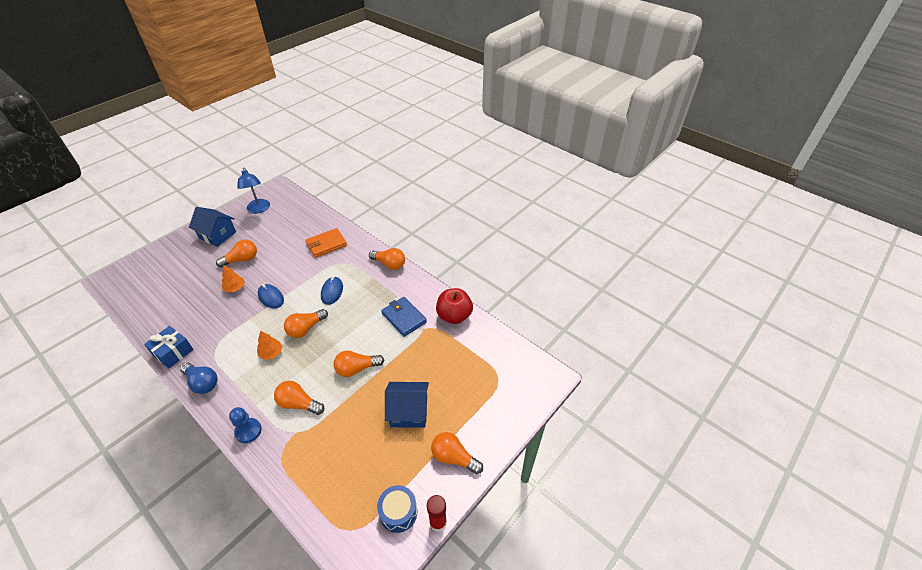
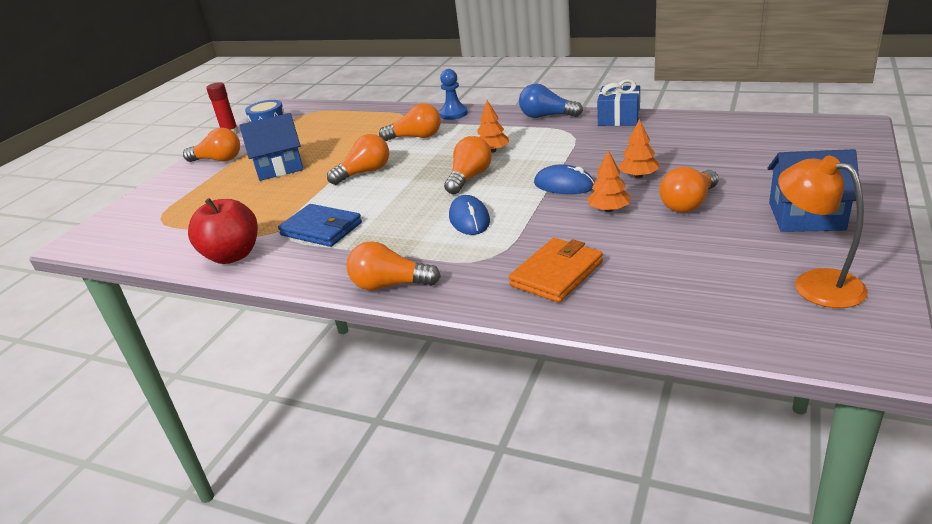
camera: 165 degrees right, 15 degrees down
(259, 209) = (815, 283): blue lamp -> orange lamp
(273, 270) = (609, 209): none -> orange tree

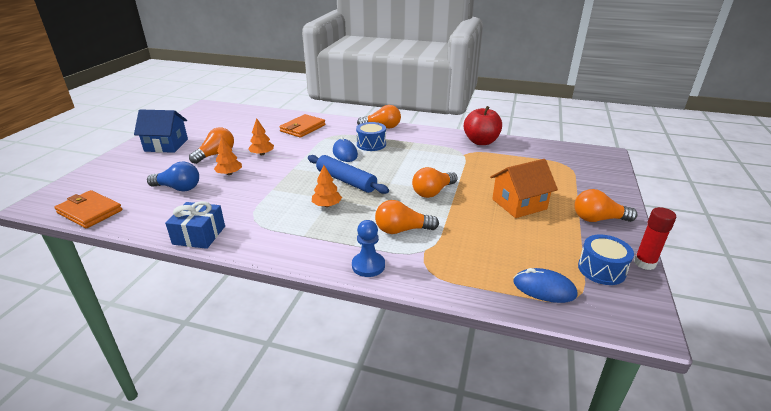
camera: 170 degrees right, 0 degrees up
(279, 167) = (519, 204): blue house -> orange house
(321, 229) = (437, 152): blue wallet -> none
(422, 239) = (371, 144): none -> blue drum
(469, 178) = (346, 181): orange light bulb -> blue rolling pin
(546, 116) = (266, 247): blue light bulb -> blue light bulb (178, 188)
(564, 185) = (281, 170): blue mouse -> blue mouse (544, 289)
(771, 124) = (90, 212): none -> orange wallet
(815, 283) = (200, 122): orange lamp -> none

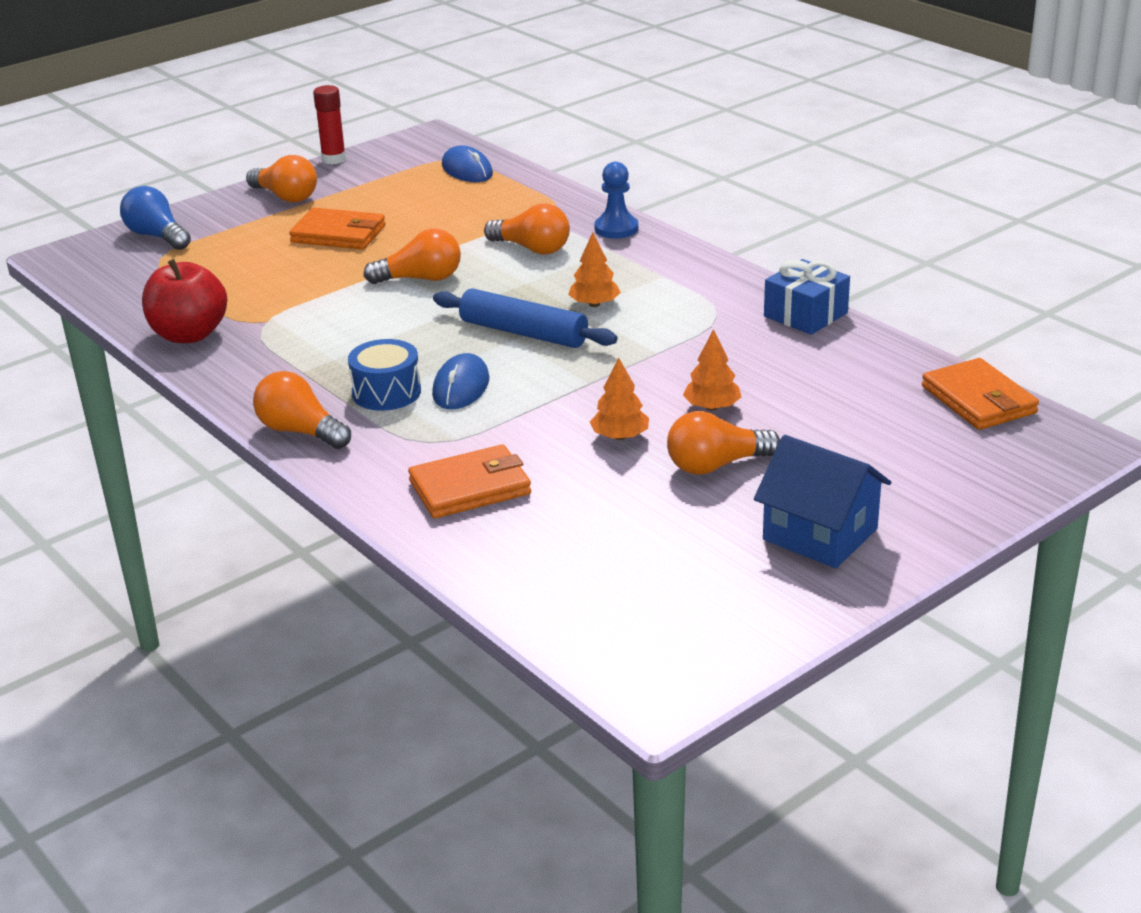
camera: 145 degrees left, 0 degrees up
(178, 188) = (818, 403): blue light bulb -> blue light bulb (157, 236)
(346, 181) = (523, 333): blue rolling pin -> blue rolling pin turned 45 degrees counterclockwise
(519, 204) = (338, 234): orange house -> orange wallet
(601, 269) = (385, 166): blue drum -> none

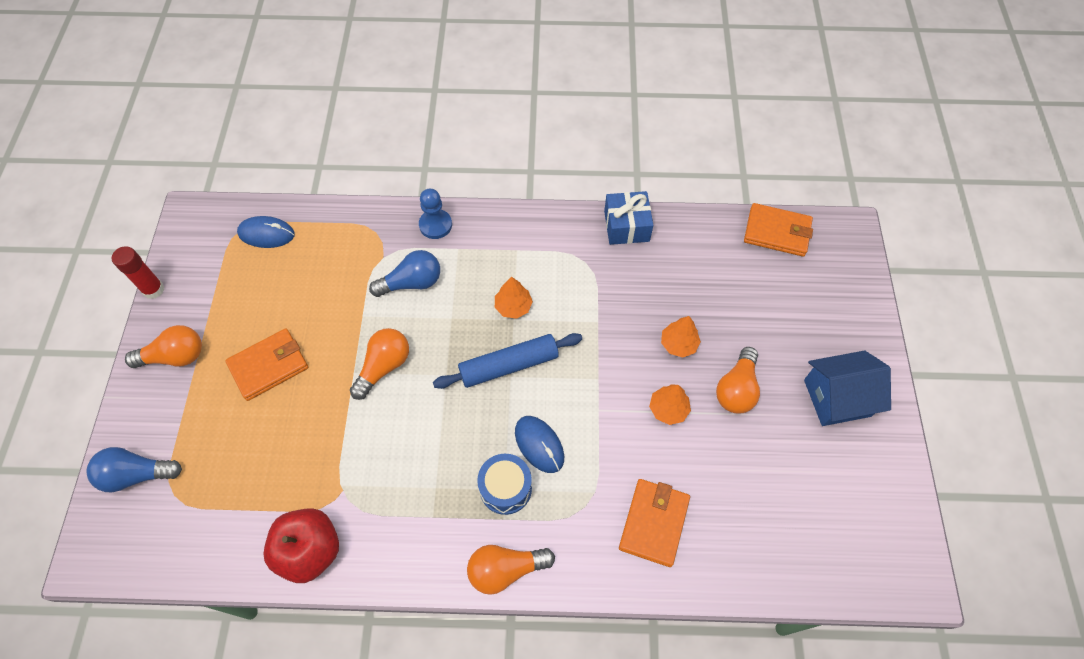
camera: 50 degrees left, 30 degrees up
(532, 249) = (411, 283): orange light bulb -> blue light bulb

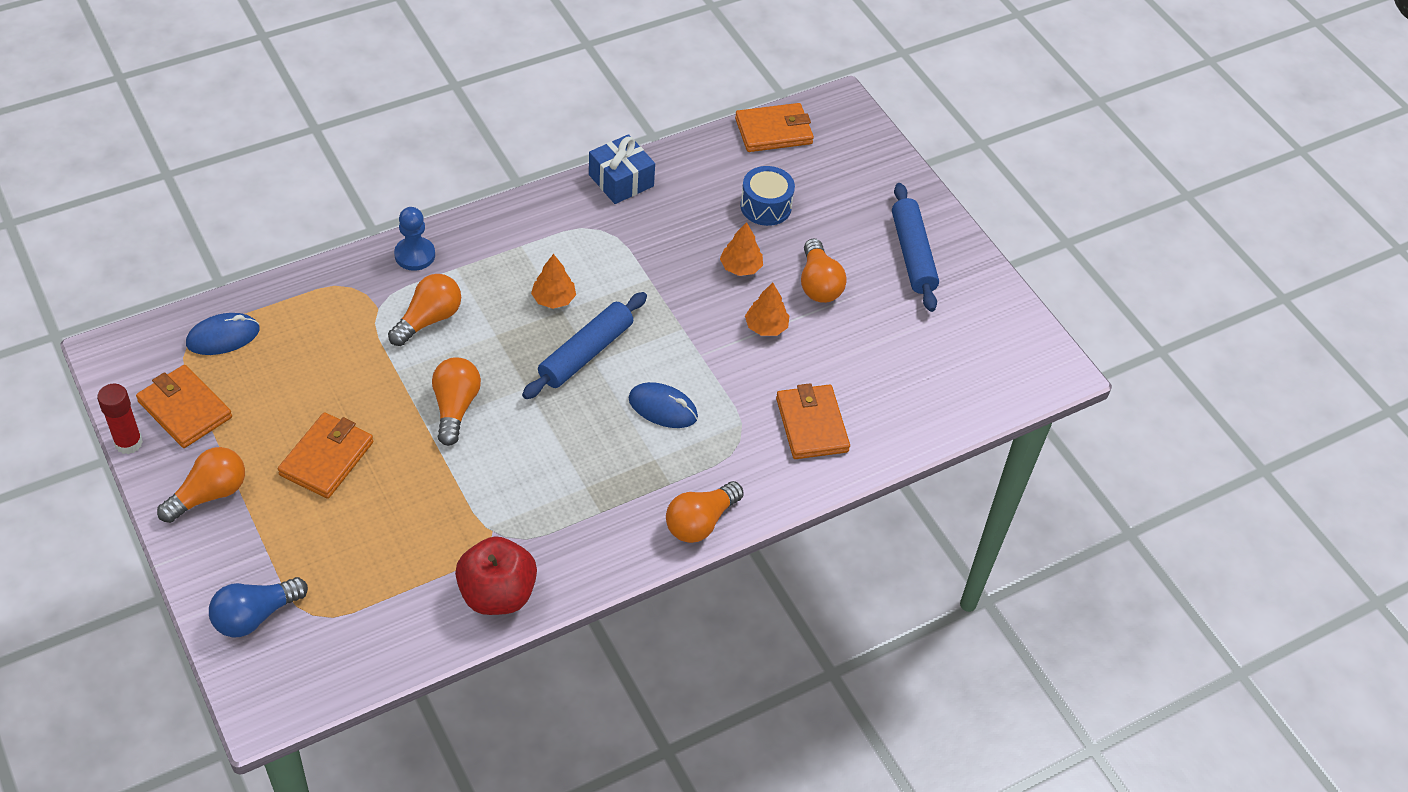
camera: 35 degrees left, 10 degrees down
(205, 280) = (185, 409): none -> orange wallet
(411, 283) = (428, 319): blue light bulb -> orange light bulb
(505, 488) = (655, 458): blue drum -> blue drum (765, 206)
(837, 398) = (912, 254): blue house -> blue rolling pin

